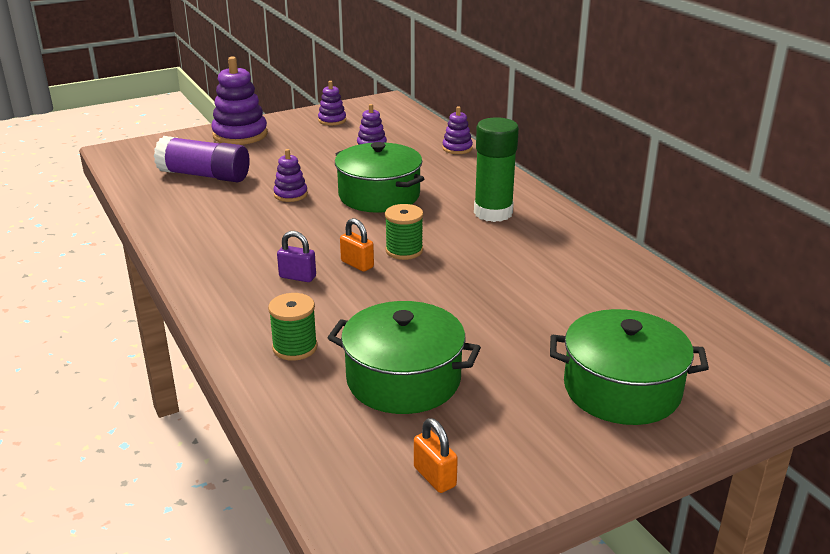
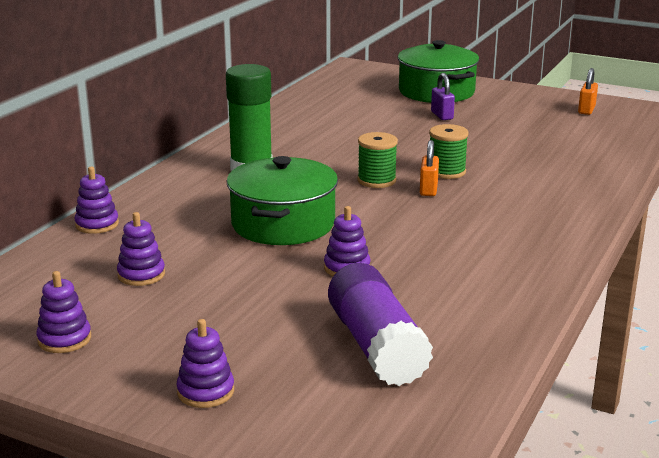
camera: 125 degrees left, 5 degrees down
(240, 135) = (205, 391): purple stacking toy -> purple stacking toy, size x0.54
(295, 348) = (566, 172): green spool -> green spool (446, 172)
(297, 277) = (487, 203): purple padlock -> purple padlock (442, 115)
(403, 379) = (531, 135): green pot -> none

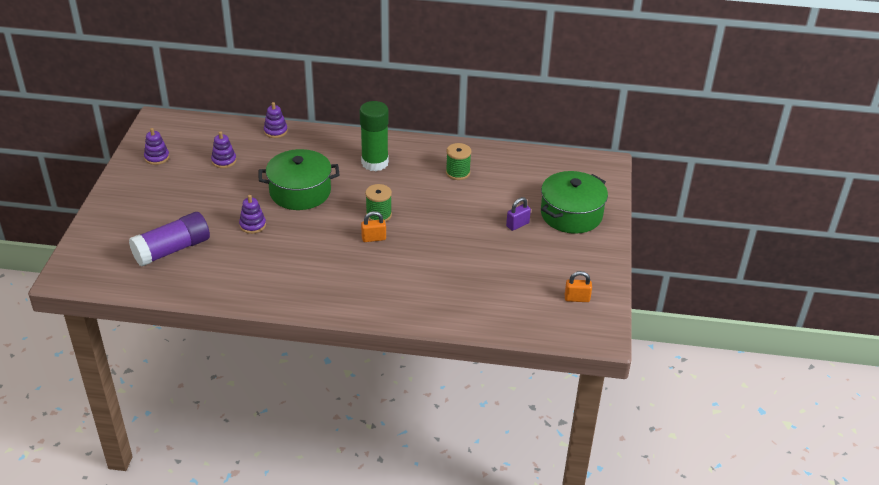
camera: 70 degrees right, 15 degrees up
(205, 391) = (122, 207): purple stacking toy -> none
(446, 172) = (407, 242): green spool -> green spool (458, 173)

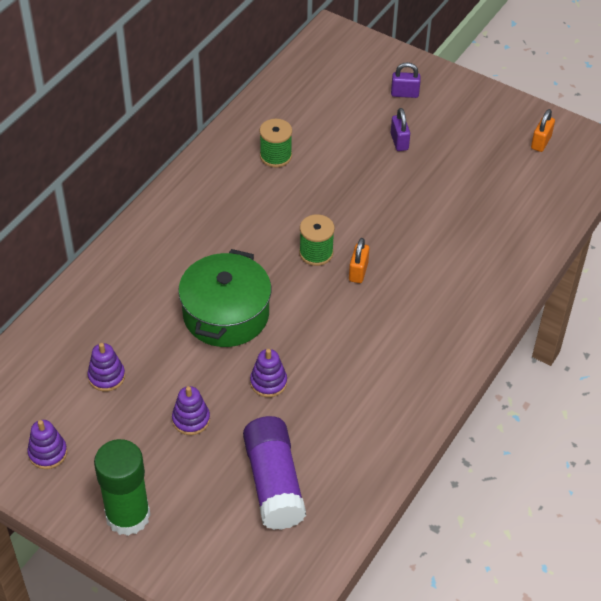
camera: 65 degrees left, 10 degrees up
(275, 131) = (73, 301): purple stacking toy -> purple stacking toy (191, 419)
(375, 163) = (209, 223): green glue stick -> green glue stick (128, 516)
(571, 214) = (404, 94): green pot -> purple padlock

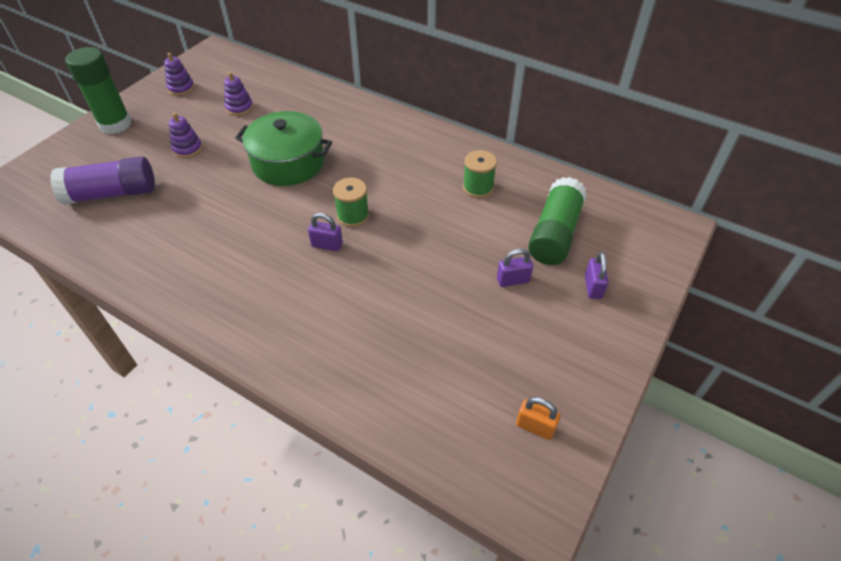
camera: 90 degrees right, 0 degrees up
(268, 382) = (211, 188): purple stacking toy -> none
(341, 109) = (554, 233): none -> green glue stick
(358, 272) = (327, 245): orange padlock -> purple padlock

